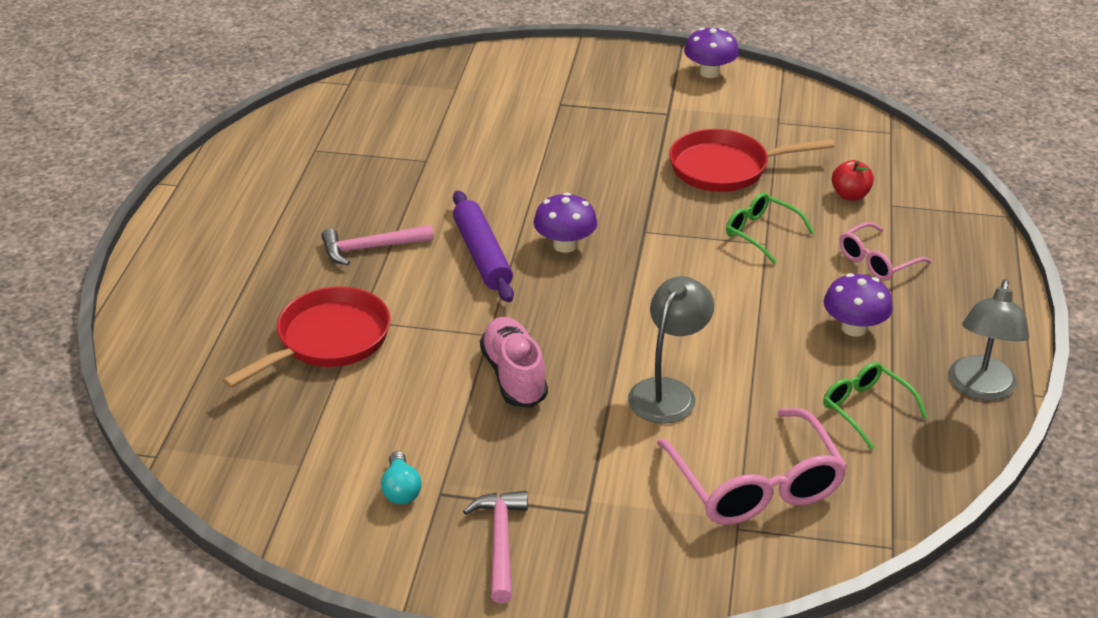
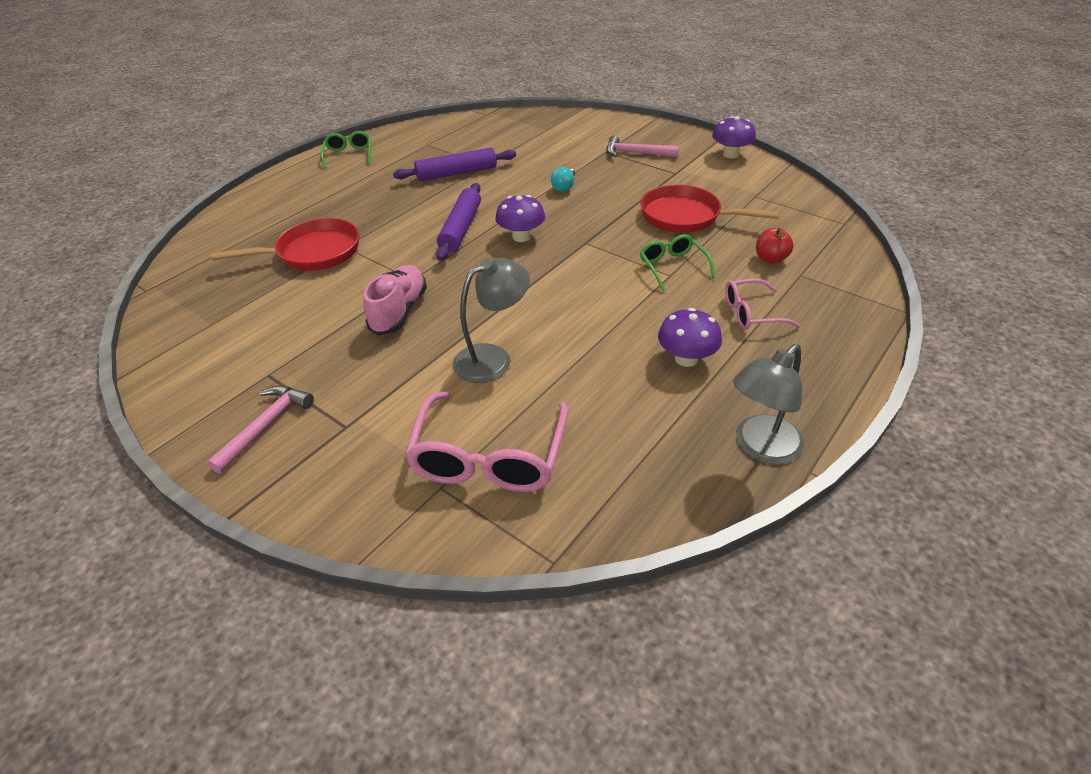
camera: 30 degrees right, 5 degrees up
(371, 248) = (398, 206): pink hammer -> pink hammer (636, 153)
(400, 182) = (457, 173): none -> purple rolling pin
(401, 490) = (248, 363): turquoise light bulb -> turquoise light bulb (564, 187)
(866, 409) = (638, 428): green glasses -> green glasses (349, 155)

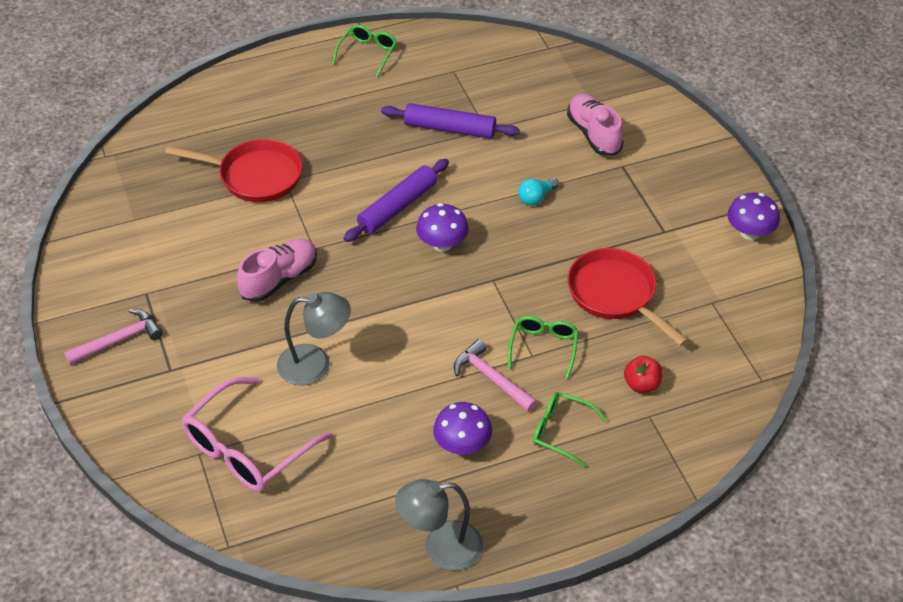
camera: 30 degrees right, 5 degrees up
(566, 143) = (594, 134): none -> pink shoe
(636, 153) = (651, 183): pink hammer -> pink hammer (491, 378)
(751, 313) = (561, 432): pink glasses -> green glasses

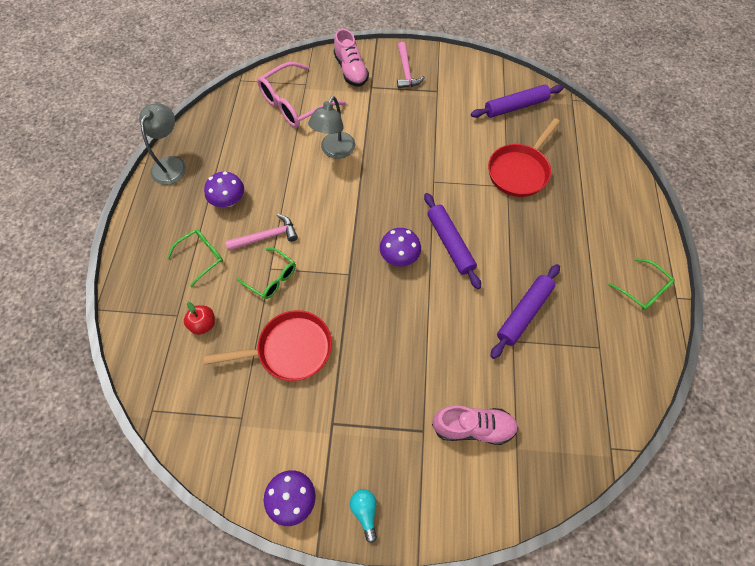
camera: 115 degrees right, 15 degrees up
(142, 205) = (515, 106): none -> purple rolling pin
(247, 448) = (295, 104): pink glasses -> pink glasses turned 105 degrees counterclockwise
(279, 279) = (415, 155): pink shoe -> pink shoe (351, 70)
(536, 198) = (416, 341): turquoise light bulb -> turquoise light bulb (365, 511)

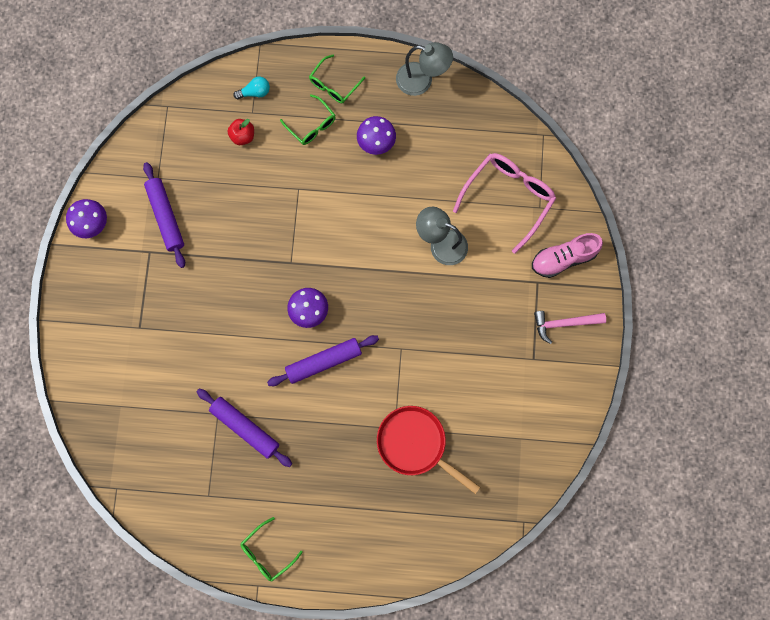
camera: 90 degrees right, 15 degrees up
(266, 236) = (333, 182): pink hammer -> none
(272, 278) = (288, 191): green glasses -> green glasses (334, 85)
(290, 349) = (216, 213): red pan -> none
(295, 104) = (508, 198): pink glasses -> pink glasses turned 75 degrees clockwise
(365, 511) = (79, 280): turquoise light bulb -> turquoise light bulb (255, 92)
(473, 427) = (140, 370): pink shoe -> none
(515, 106) = (510, 451): purple rolling pin -> purple rolling pin (166, 217)

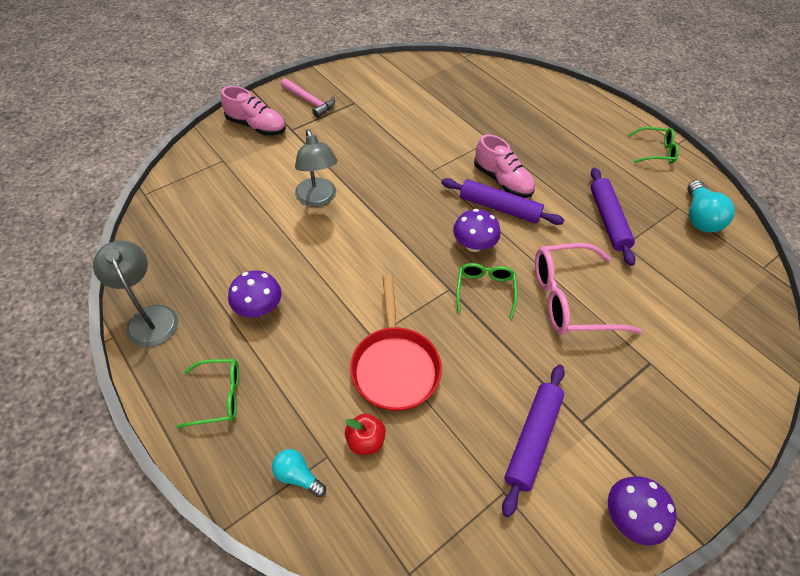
camera: 135 degrees left, 25 degrees down
(187, 499) = (699, 217): none -> turquoise light bulb
(311, 125) = (289, 380): green glasses -> green glasses (485, 290)
(345, 391) = (502, 181): none -> pink shoe
(415, 444) = (486, 124): red pan -> red pan (394, 366)
(508, 198) = (231, 182): pink glasses -> pink glasses (570, 299)

